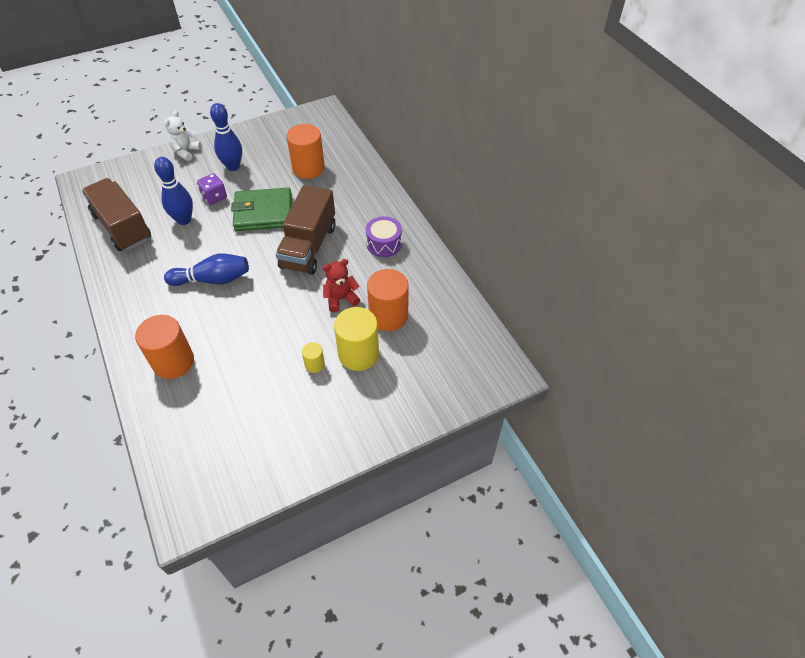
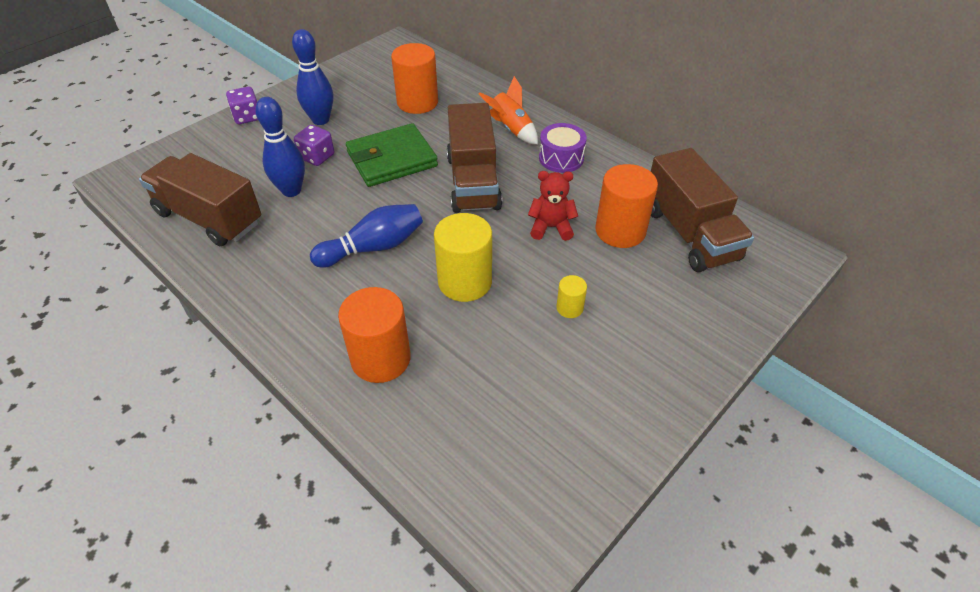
camera: 20 degrees left, 5 degrees down
(186, 152) = (247, 117): white teddy bear -> purple dice
(341, 299) = (551, 227): red teddy bear -> red teddy bear turned 45 degrees clockwise
(358, 354) = (615, 281): yellow cylinder -> yellow cylinder (465, 282)
(362, 209) = (511, 129): none -> orange rocket
(438, 333) = (690, 234): none -> brown truck

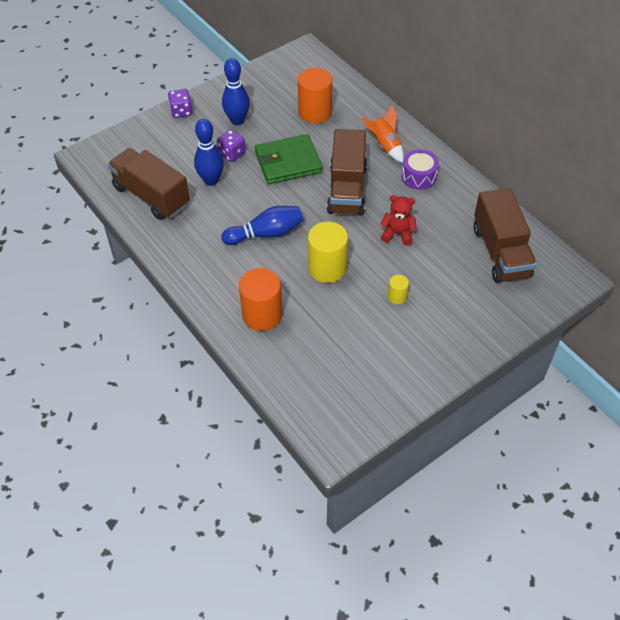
camera: 10 degrees right, 5 degrees up
(620, 231) = (448, 243): orange cylinder -> none

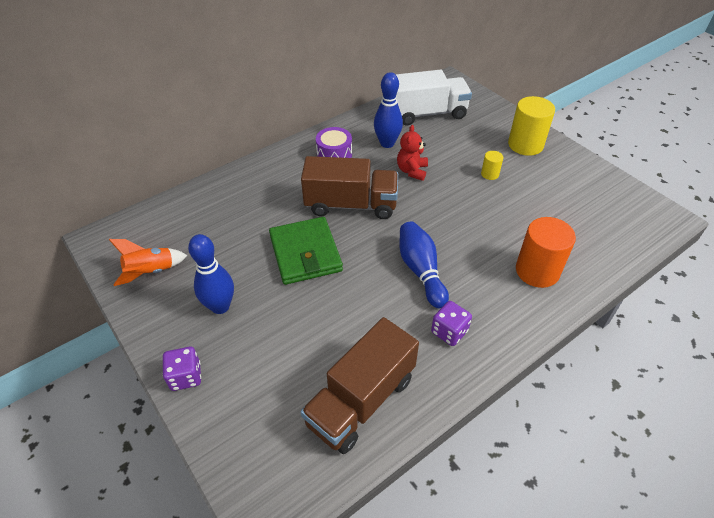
camera: 90 degrees left, 5 degrees down
(211, 180) = (332, 330): blue bowling pin -> blue bowling pin (387, 143)
(232, 154) = (284, 309): purple dice -> purple dice (449, 332)
(315, 112) = (221, 230): orange cylinder -> none
(327, 268) = (463, 220): yellow cylinder -> yellow cylinder (525, 145)
(385, 146) = (287, 175): orange rocket -> orange rocket (151, 272)
(500, 252) = (427, 113): brown truck -> white truck

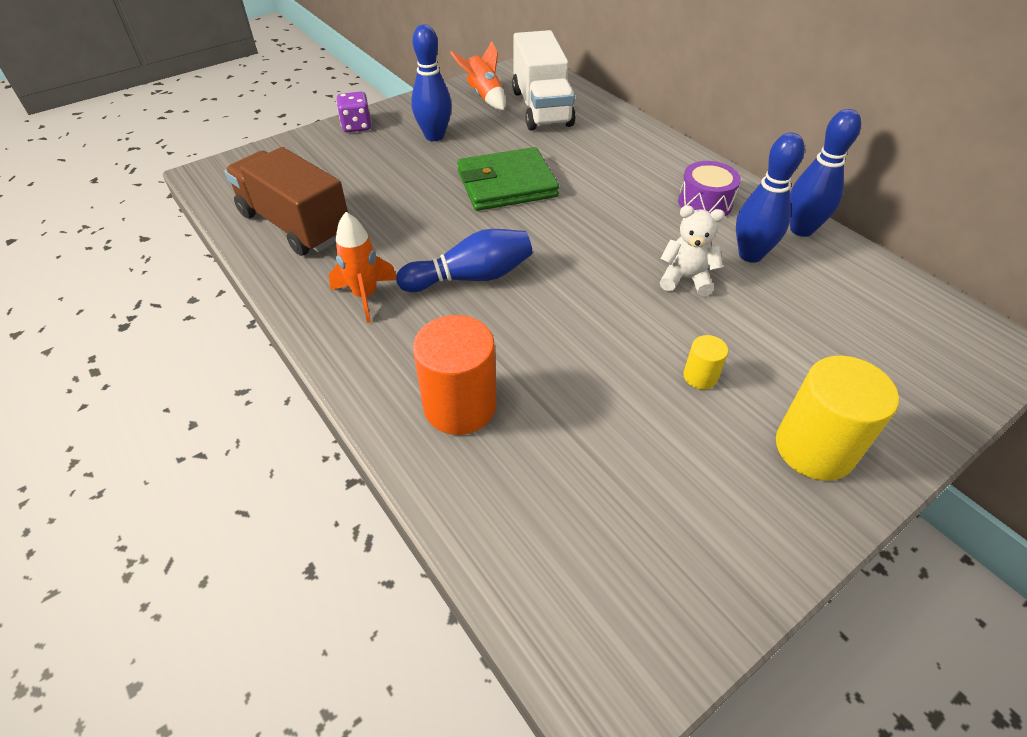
camera: 90 degrees right, 0 degrees up
(351, 205) = (597, 218): brown truck -> none
(362, 121) = (801, 229): none -> blue bowling pin
(412, 171) = (685, 279): red teddy bear -> white teddy bear
(427, 113) = (861, 307): white truck -> white truck (541, 108)
(449, 332) = (365, 296): purple dice -> orange rocket

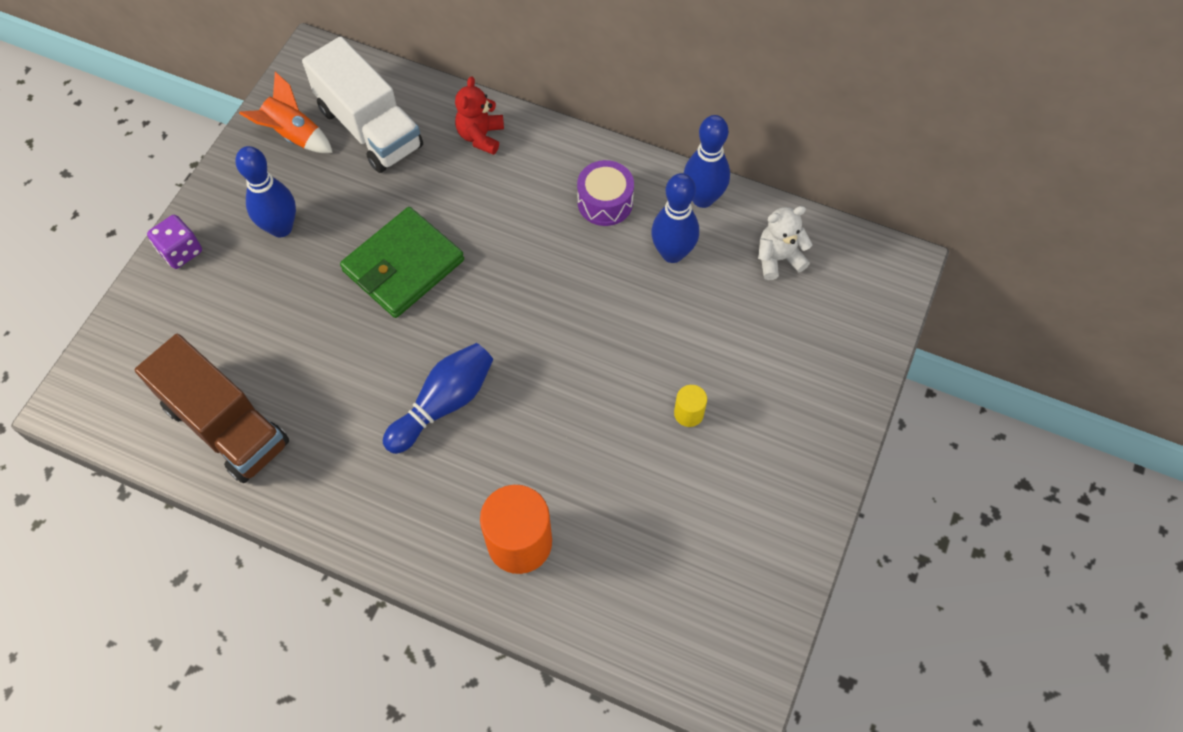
camera: 30 degrees left, 15 degrees up
(295, 224) = (226, 425): brown truck -> brown truck turned 150 degrees counterclockwise
(365, 296) = (362, 475): orange rocket -> none
(623, 136) = (481, 136): none -> red teddy bear
(685, 279) = (631, 311): white teddy bear -> white teddy bear (778, 258)
(814, 448) = (795, 438): yellow cylinder -> none

